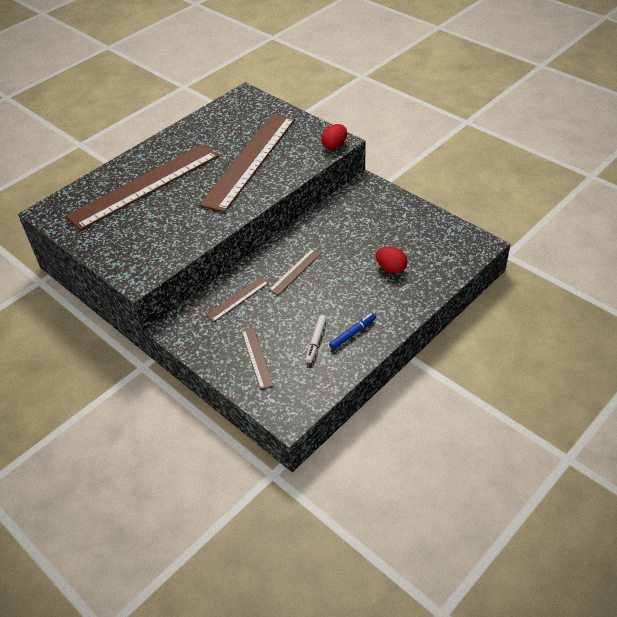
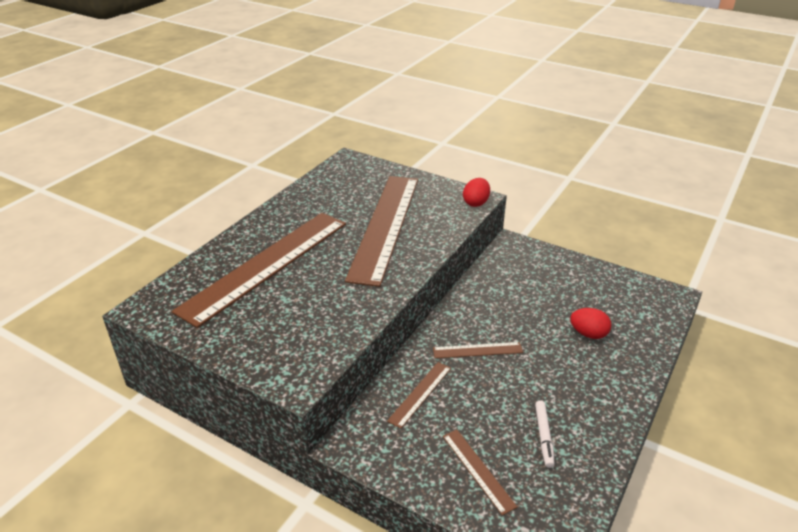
camera: 15 degrees left, 10 degrees down
(295, 271) = (477, 350): brown ruler -> brown ruler turned 60 degrees clockwise
(352, 333) = (584, 420): blue marker -> none

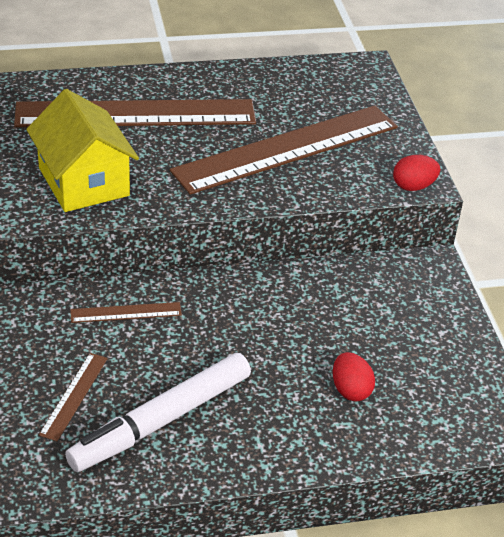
camera: 45 degrees right, 5 degrees up
(305, 326) = (84, 181): none -> yellow house
(477, 350) = (227, 321): brown ruler -> none
(544, 436) = (161, 421): white marker -> white marker, size x2.31

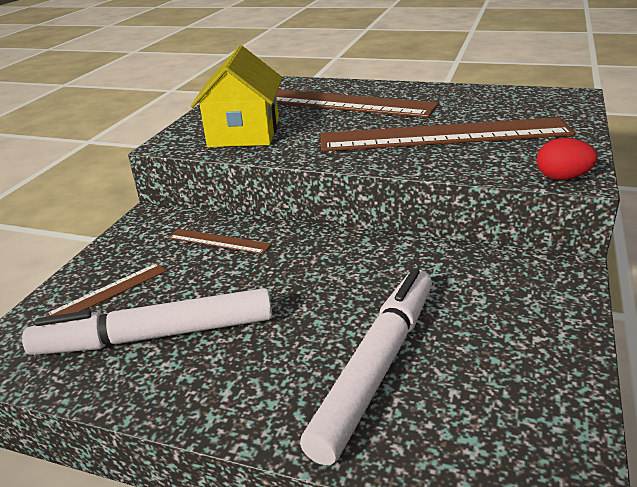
camera: 35 degrees right, 10 degrees down
(350, 390) = (376, 367): red egg -> white marker

